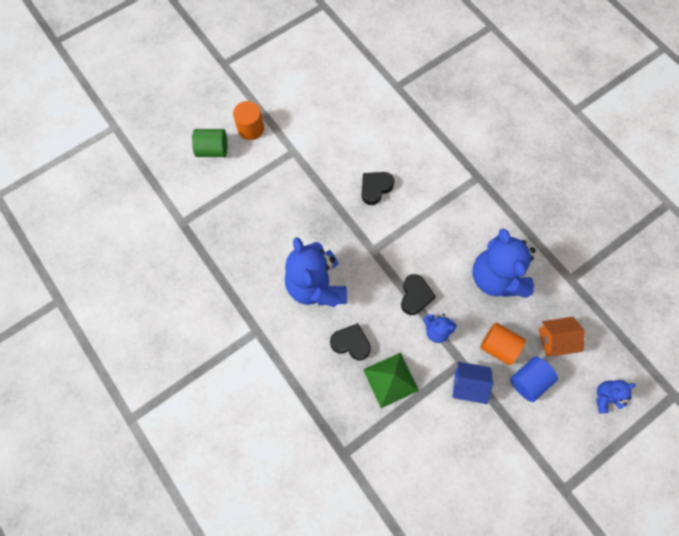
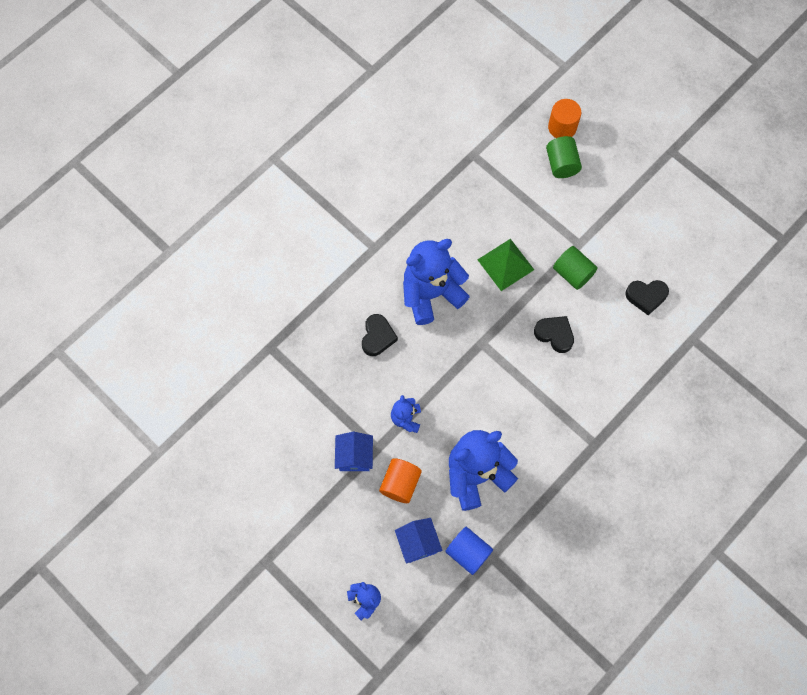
camera: 80 degrees right, 0 degrees up
(251, 128) = (596, 195): orange cylinder -> orange cylinder (562, 127)
(320, 162) = (572, 273): none -> green cylinder
(391, 380) = (347, 380): green pyramid -> green pyramid (505, 264)
(415, 296) = (439, 393): black heart -> black heart (646, 296)
(529, 381) = (369, 518): blue cylinder -> blue cylinder (468, 552)
(555, 340) = (418, 543): orange house -> blue house

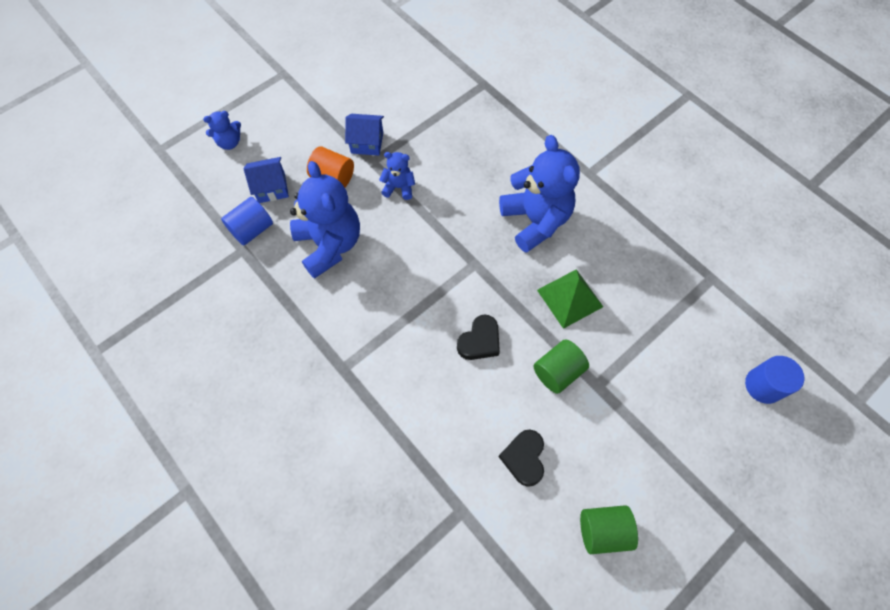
camera: 95 degrees right, 5 degrees down
(377, 337) = (489, 169): black heart -> none
(561, 164) = (708, 378): green cylinder -> green cylinder (603, 530)
(562, 127) = (763, 385): orange cylinder -> blue cylinder

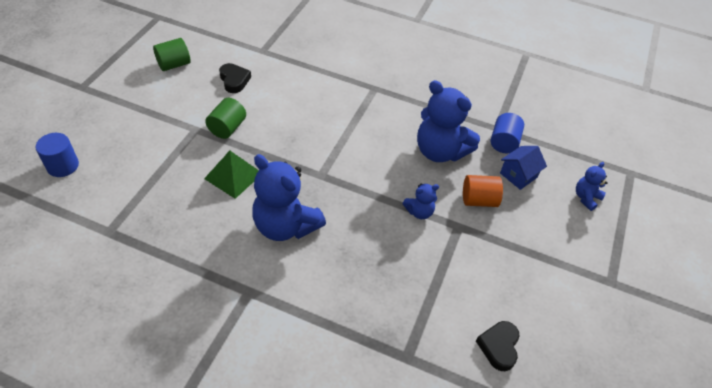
camera: 150 degrees right, 15 degrees down
(367, 143) = (476, 241): blue house -> none
(479, 341) = (291, 128): black heart -> black heart (499, 347)

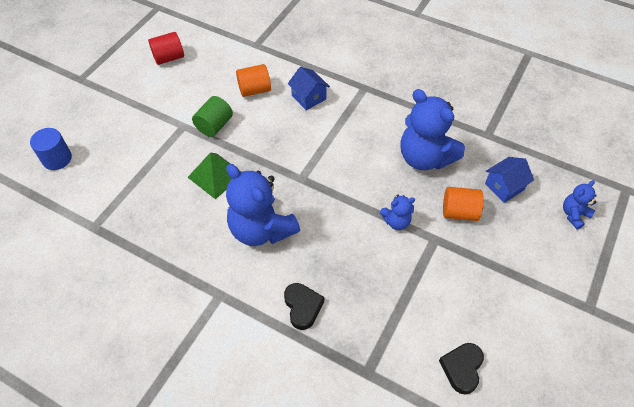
camera: 10 degrees right, 5 degrees up
(174, 64) = (169, 58): green cylinder -> red cylinder
(234, 80) = (225, 76): black heart -> black heart (302, 307)
(265, 93) = (254, 90): none -> orange cylinder
(320, 99) = (309, 97): none -> blue house
(504, 142) = (493, 150): blue cylinder -> none

